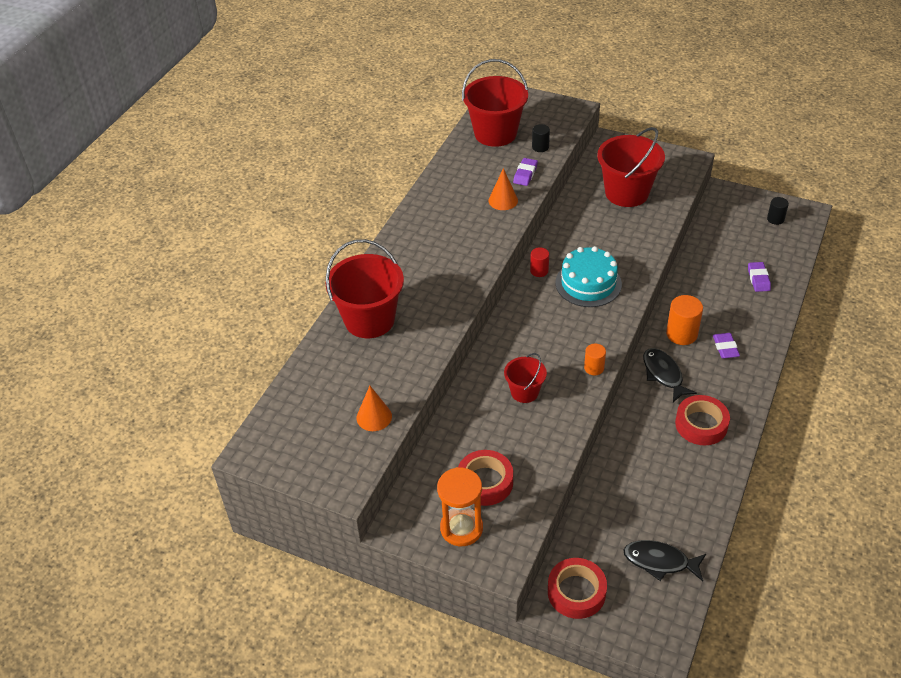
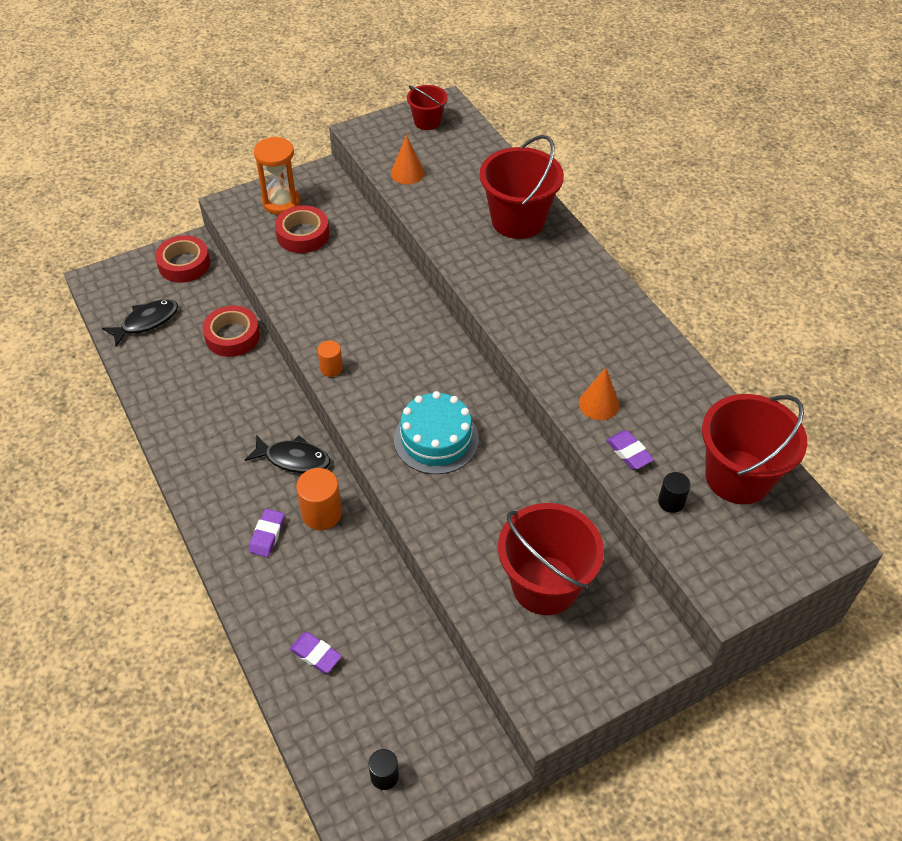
camera: 125 degrees right, 5 degrees up
(524, 392) = (358, 307): red bucket -> red bucket (427, 121)
(539, 271) = (493, 413): red cylinder -> none
(701, 424) = (215, 442): red tape -> red tape (232, 336)
(725, 348) = (267, 535): purple eraser -> purple eraser turned 75 degrees clockwise

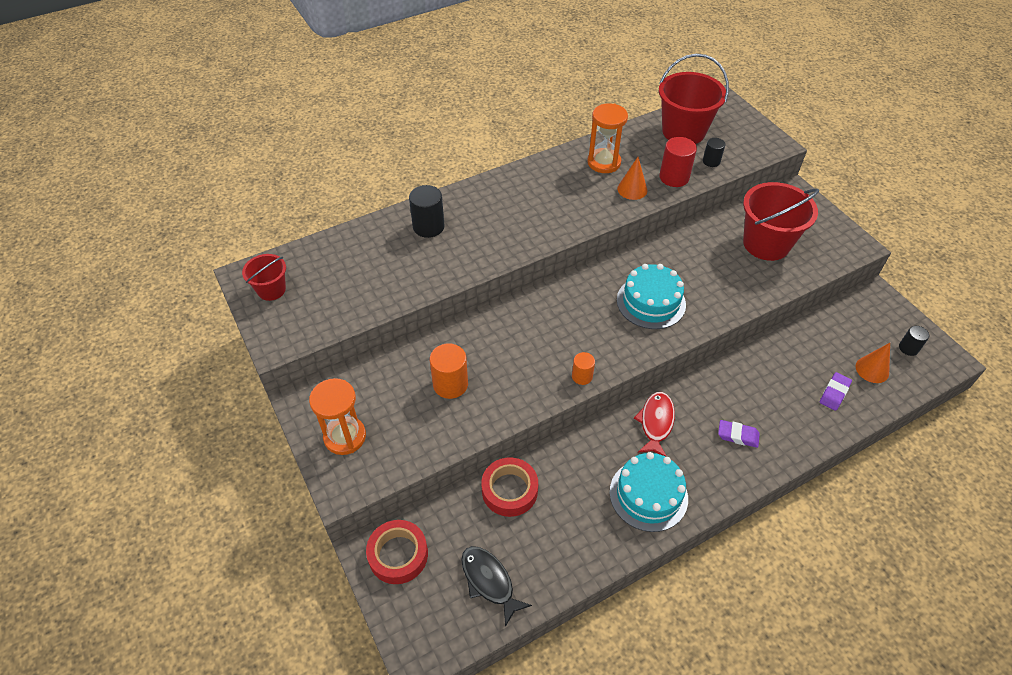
camera: 90 degrees left, 0 degrees up
(208, 443) = (648, 495): none -> turquoise cake
(293, 459) = (656, 423): black fish -> red fish
(303, 235) = (399, 412): red tape -> none
(321, 513) = (708, 398): orange cylinder -> orange cylinder (450, 384)
(407, 173) = (352, 303): orange cone -> orange cone (872, 369)
(518, 220) = (428, 227): red bucket -> black cylinder
(629, 452) = (674, 177): purple eraser -> red cylinder
(651, 378) = (604, 162): none -> orange hourglass

